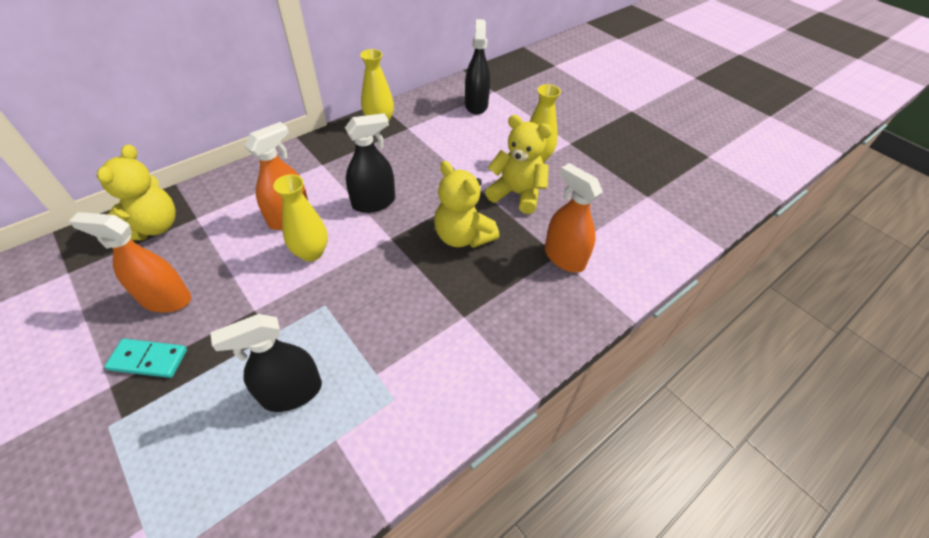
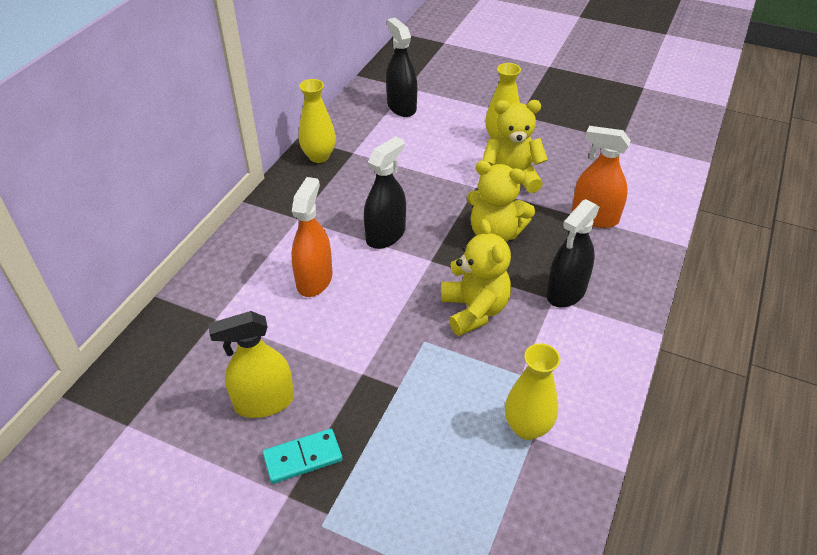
camera: 25 degrees left, 5 degrees down
(153, 227) = (177, 345): yellow teddy bear -> yellow teddy bear (474, 310)
(166, 299) = (264, 402): orange spray bottle -> yellow spray bottle
(292, 392) = (463, 421): black spray bottle -> black spray bottle (566, 292)
(311, 253) = (368, 303): yellow vase -> yellow vase (527, 427)

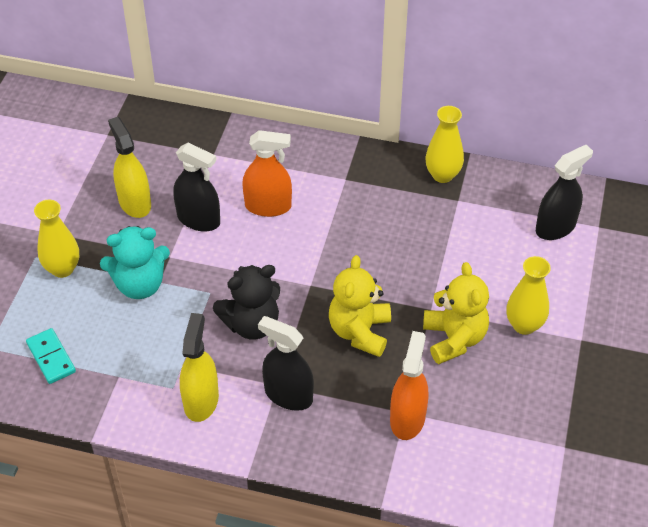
camera: 80 degrees right, 5 degrees up
(302, 457) = (88, 235): turquoise domino -> turquoise domino (51, 357)
(385, 235) = (337, 246): black spray bottle -> black spray bottle (198, 219)
(399, 406) = (140, 285): none -> turquoise teddy bear
(474, 310) = (251, 324): yellow teddy bear -> black teddy bear
(527, 427) = (127, 372): yellow vase -> yellow vase (62, 268)
(570, 362) = (201, 401): none -> yellow spray bottle

